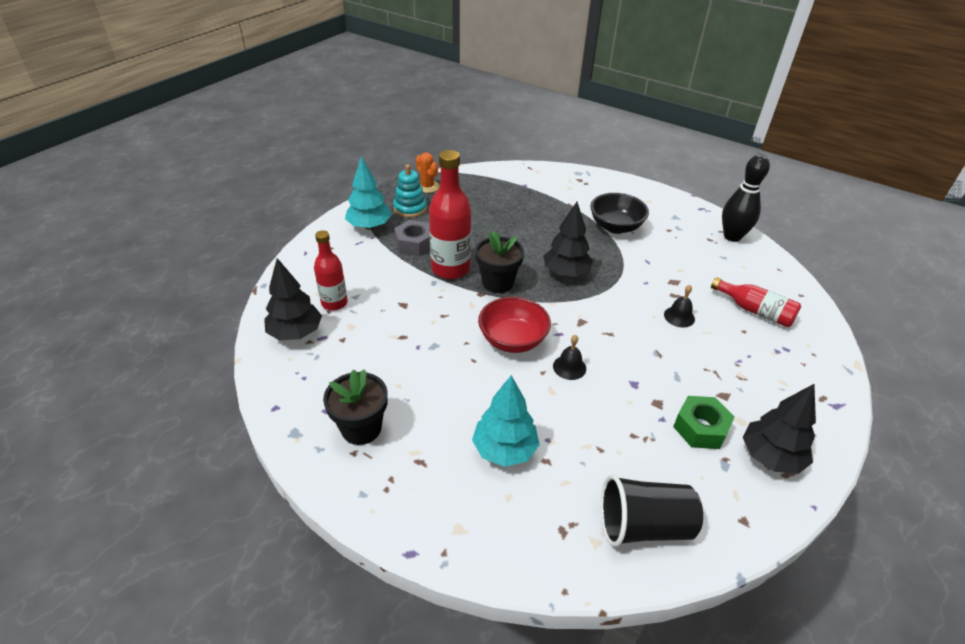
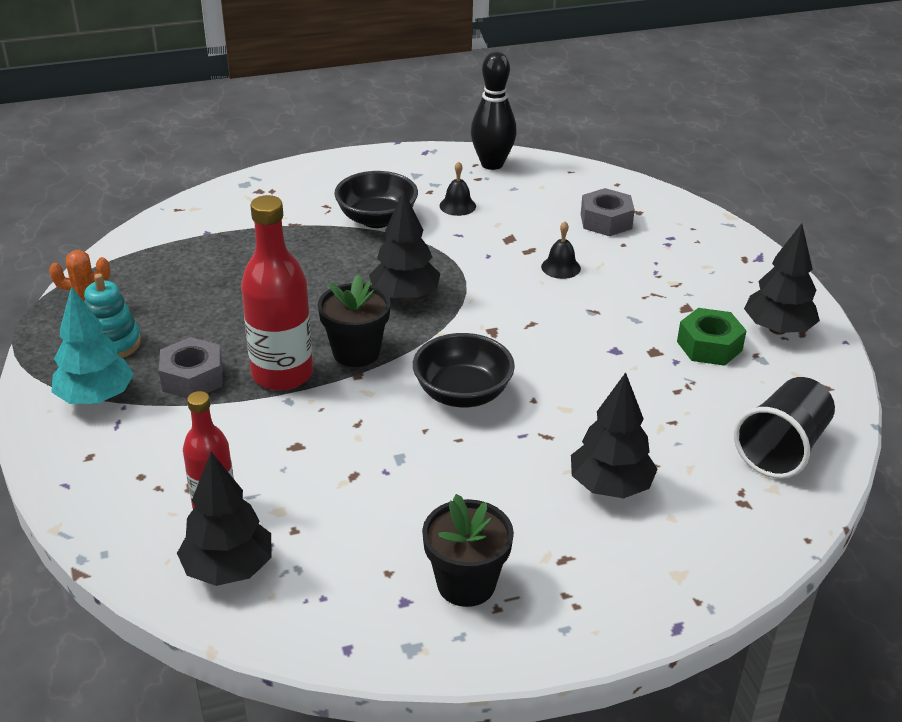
camera: 50 degrees left, 5 degrees down
(504, 449) = (610, 486): turquoise tree -> black tree
(512, 340) = (462, 394): red bowl -> black bowl
(569, 367) = (547, 378): black bell -> black bell (457, 206)
(755, 311) = (606, 221): red bottle -> grey nut

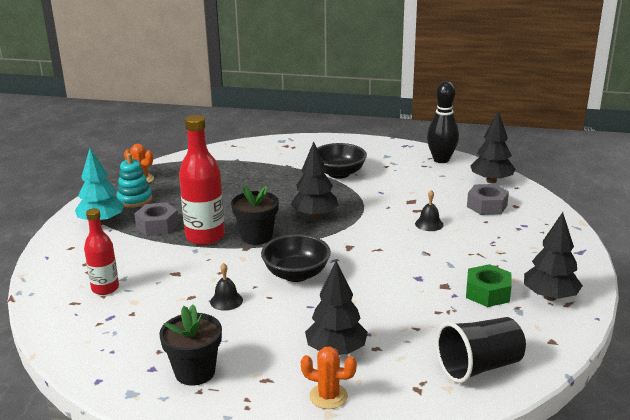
camera: 30 degrees right, 10 degrees down
(228, 568) = (80, 320): black tree -> black tree (491, 181)
(457, 206) = (396, 177): black bell -> black bell (226, 301)
(656, 552) = (328, 396): none -> orange cactus

